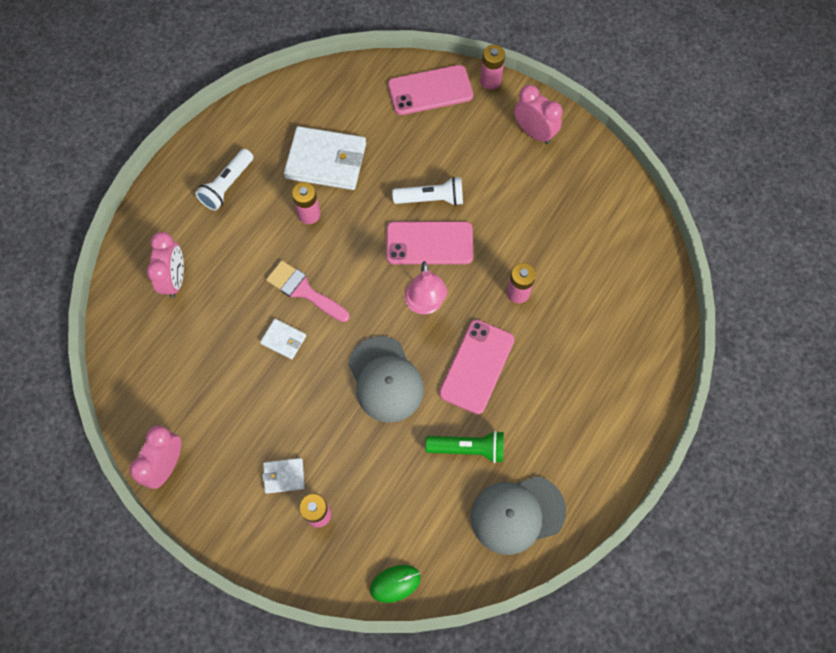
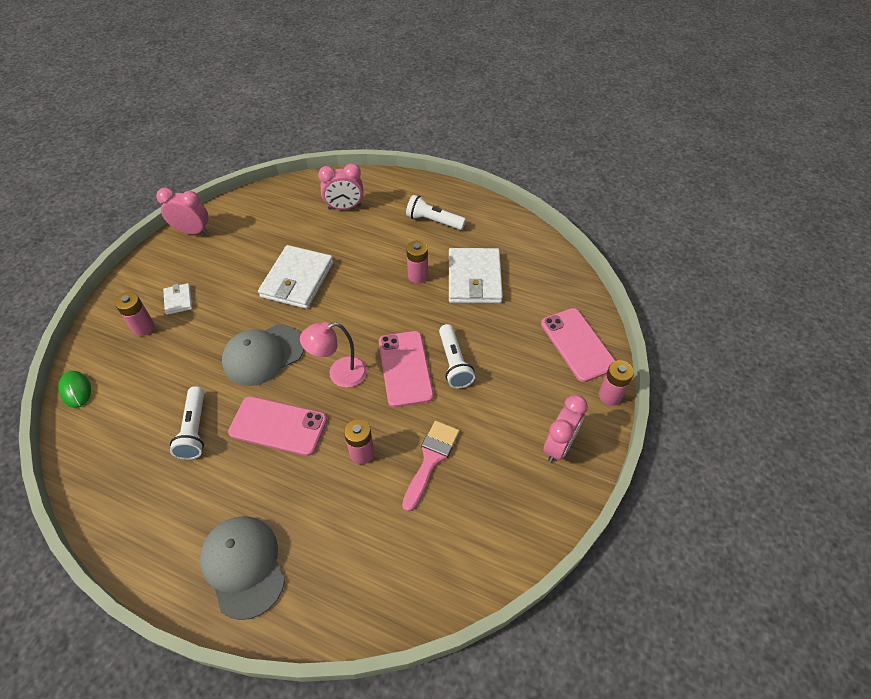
camera: 80 degrees right, 15 degrees down
(283, 340) = (297, 279): white wallet -> white wallet, size x2.11
(303, 290) = (344, 285): pink brush -> pink brush (431, 459)
(468, 448) = (194, 429): green flashlight -> white flashlight
(517, 514) = (125, 481): grey cap -> grey cap (243, 566)

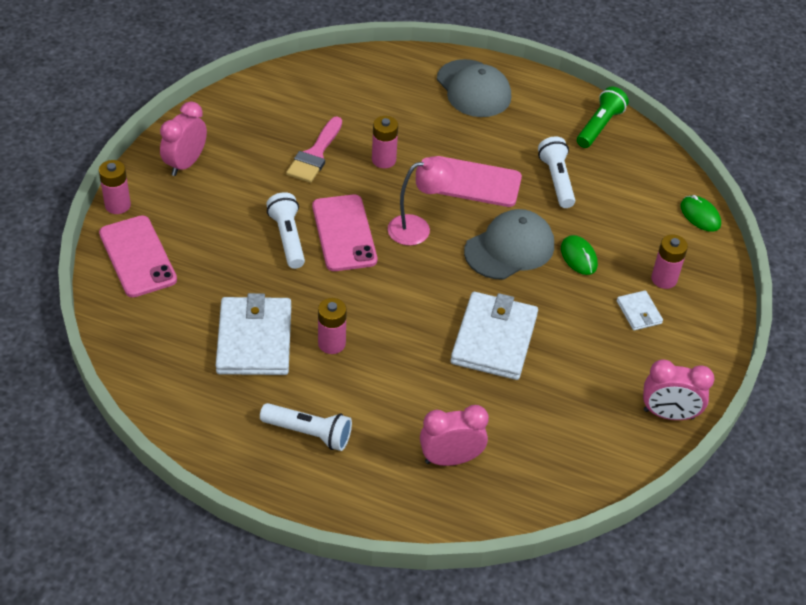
camera: 175 degrees right, 5 degrees down
(119, 505) = (599, 126): none -> green flashlight
(206, 347) = (578, 257): none -> green mouse

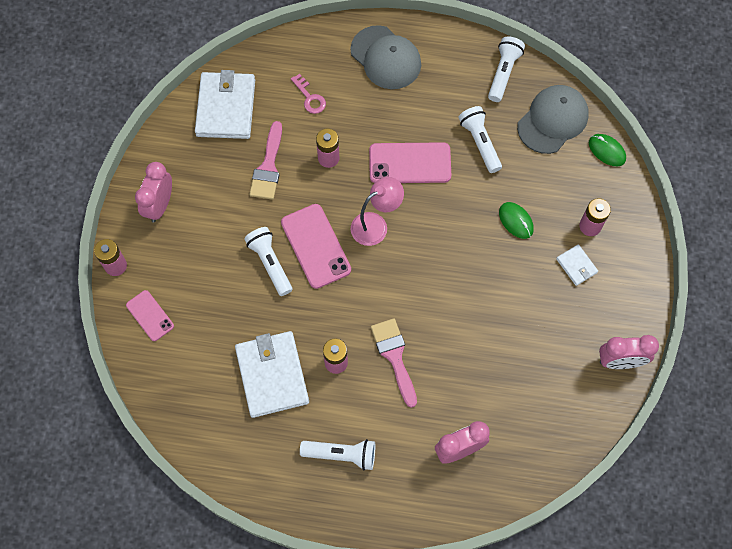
camera: 10 degrees left, 20 degrees up
(137, 256) = (150, 315): pink phone -> pink phone, size x0.59
(380, 106) = (309, 97): none -> pink key
(401, 352) = (394, 356): none -> pink brush
(494, 339) = (466, 323): white wallet -> white wallet (226, 108)
(509, 248) = (457, 226): grey cap -> grey cap (552, 120)
(599, 126) = (503, 73): green flashlight -> white flashlight

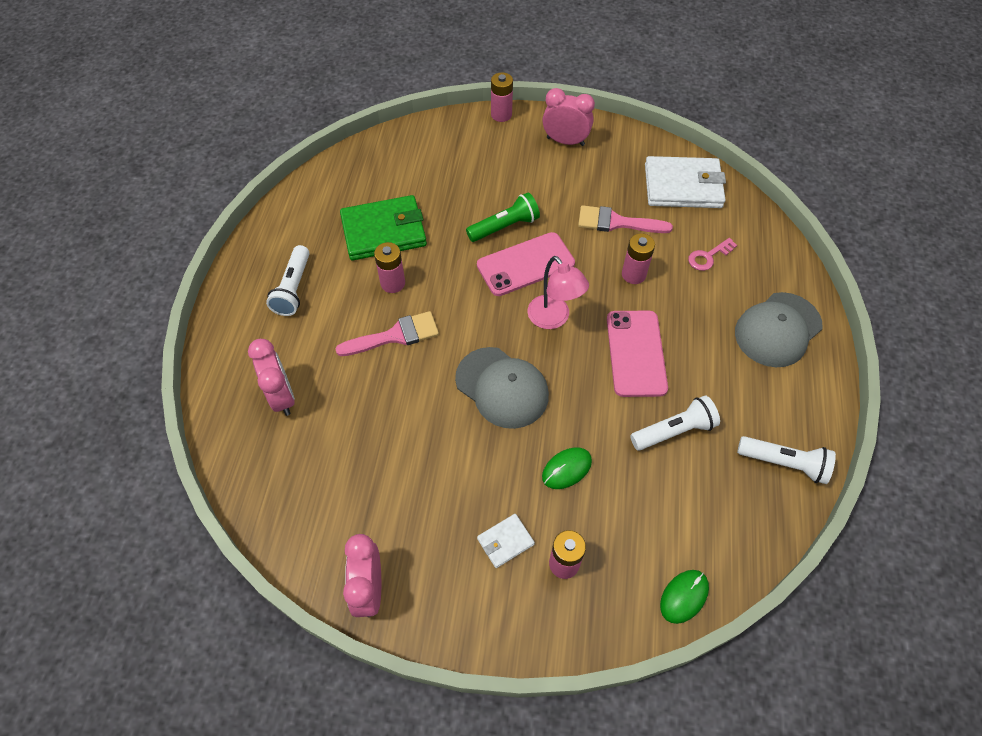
camera: 90 degrees right, 10 degrees down
(150, 315) = (450, 140): pink phone -> none
(270, 264) = (504, 227): white flashlight -> green flashlight
(272, 375) = (383, 231): white wallet -> green wallet
(552, 120) = (722, 524): grey cap -> grey cap (502, 387)

